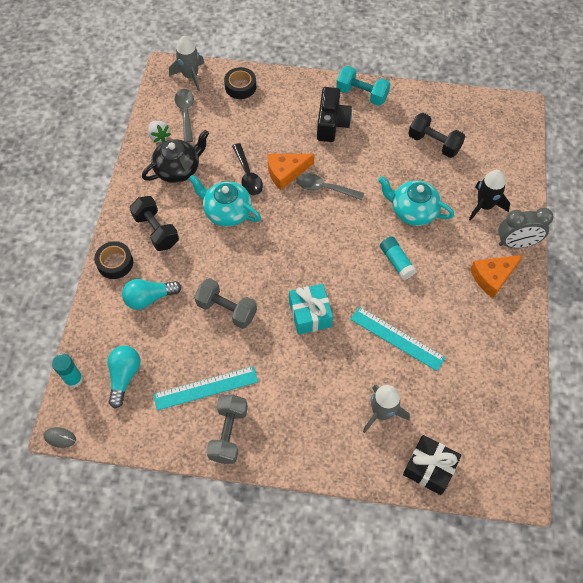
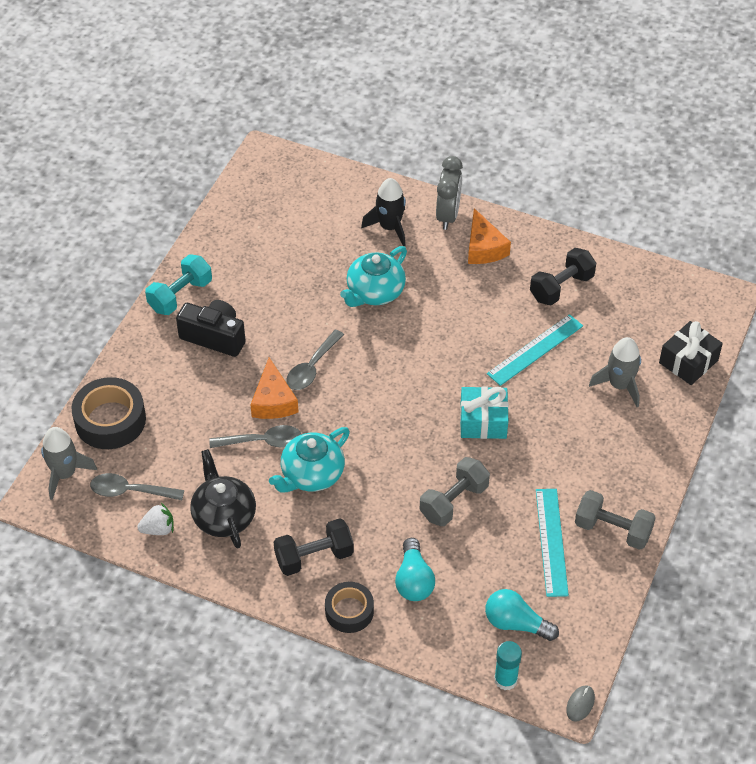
camera: 75 degrees left, 10 degrees down
(240, 87) = (110, 420): black tape -> black tape, size x1.57
(248, 175) = (263, 441): black spoon -> grey spoon
(396, 262) = (438, 325): turquoise glue stick -> none
(434, 143) = (285, 247): black dumbbell -> black dumbbell (561, 287)

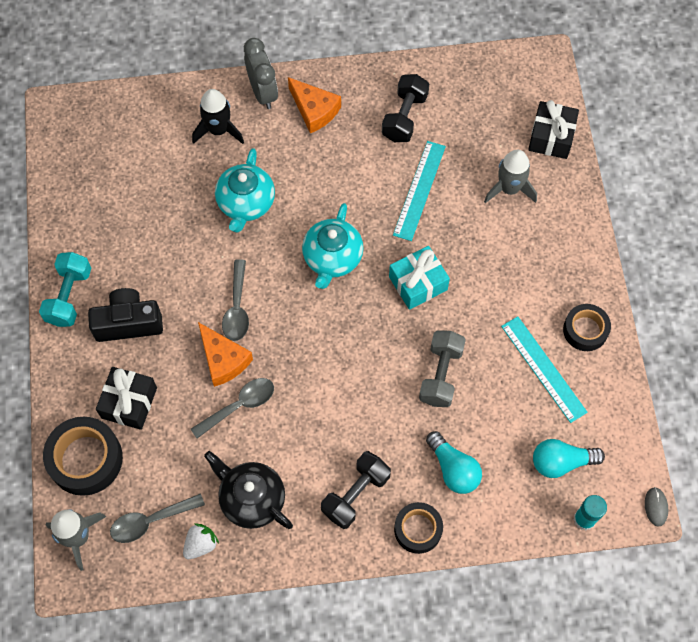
camera: 30 degrees left, 15 degrees up
(174, 396) = (129, 403): none -> black gift
(311, 475) = (303, 415): turquoise teapot -> turquoise teapot (332, 258)
(612, 530) = (585, 330): grey dumbbell -> black tape

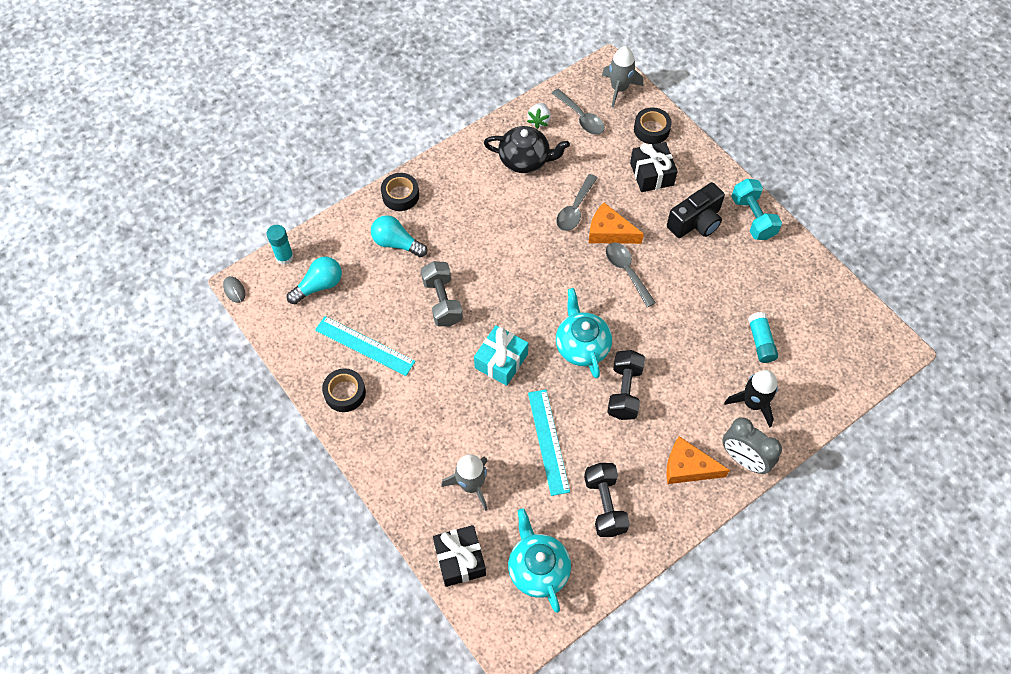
camera: 150 degrees right, 5 degrees down
(85, 459) = (651, 129): black tape -> black tape, size x0.64
(150, 521) = (581, 117): grey spoon -> grey spoon turned 105 degrees clockwise
(167, 176) = (760, 342): none -> turquoise glue stick
(246, 203) = (681, 353): turquoise teapot -> turquoise teapot (538, 569)
(355, 494) = (456, 195): black dumbbell -> black dumbbell (624, 391)

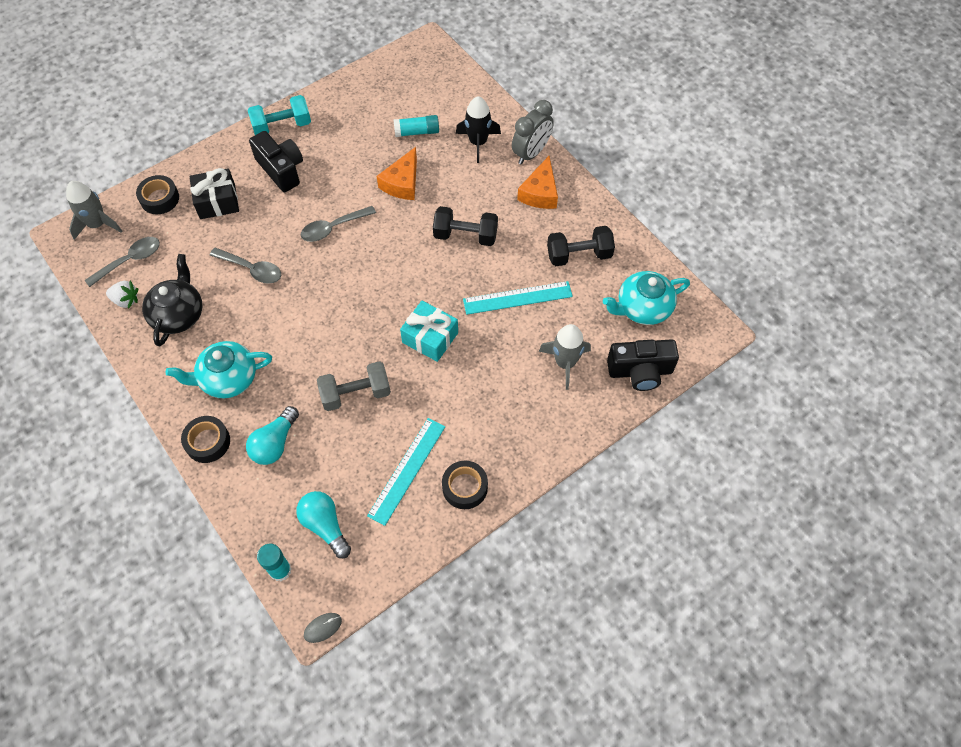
camera: 90 degrees left, 0 degrees up
(460, 559) = (640, 371): black gift -> black camera
(582, 346) = (415, 268): turquoise teapot -> turquoise teapot (228, 379)
(609, 232) = (284, 241): orange cheese -> orange cheese (402, 183)

